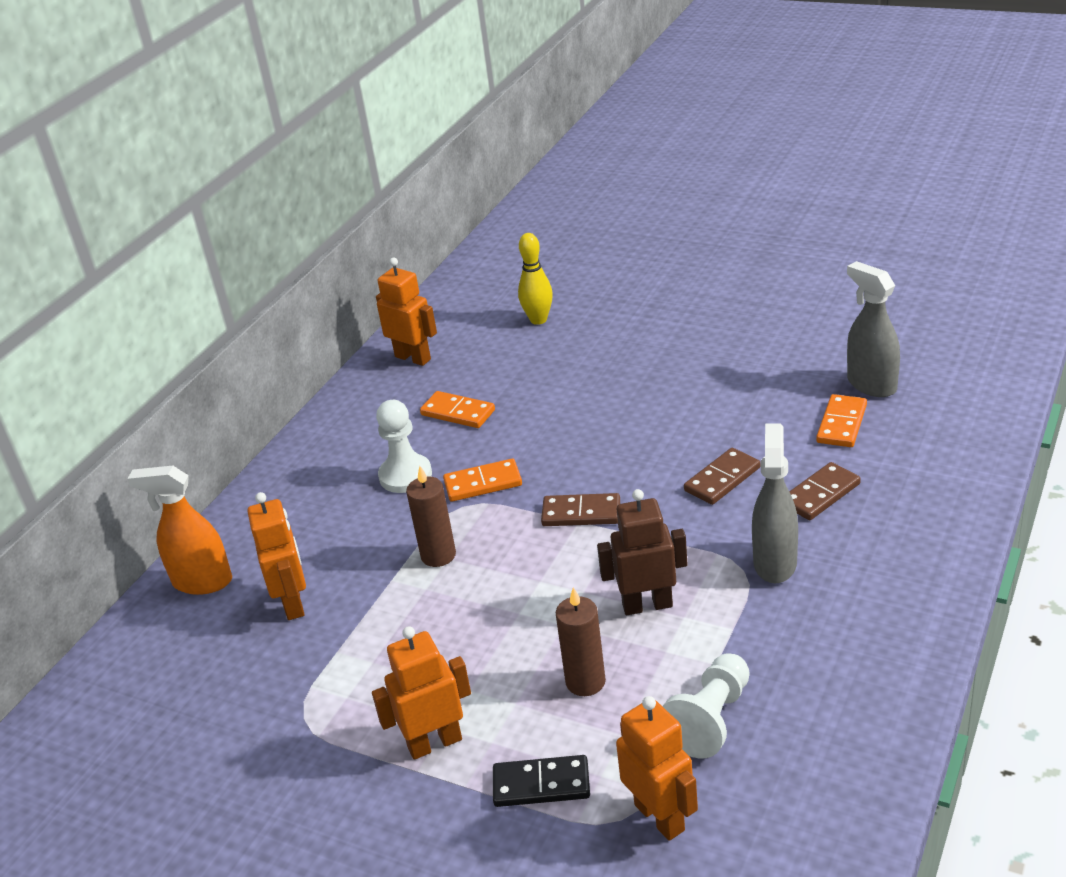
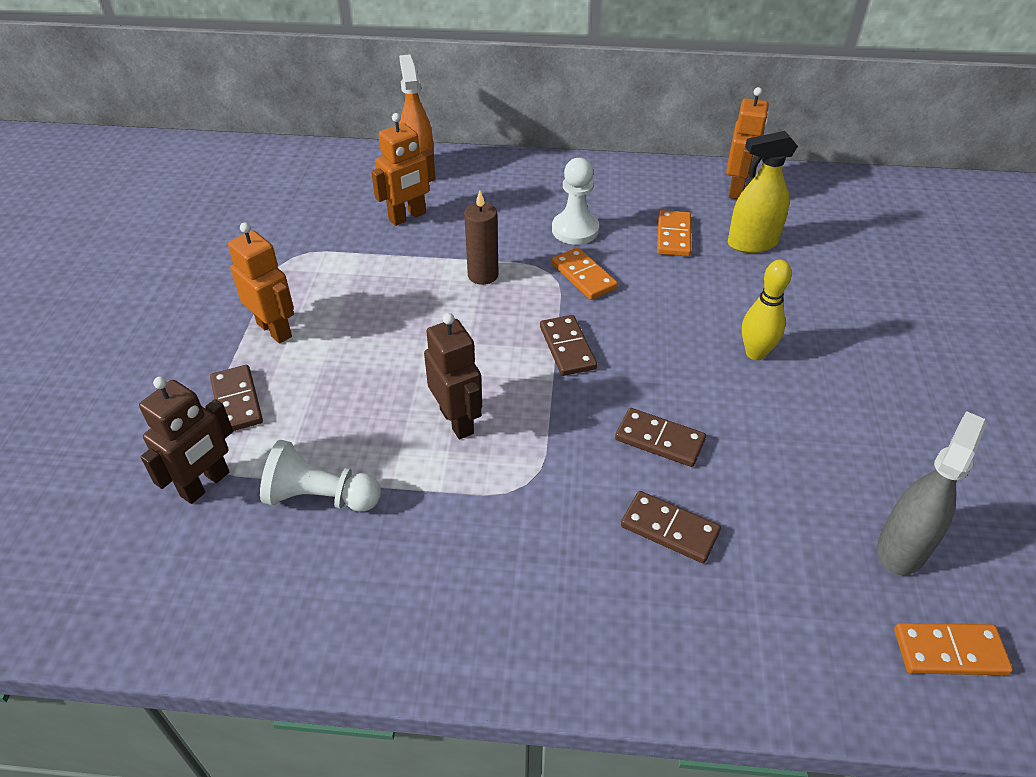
camera: 65 degrees right, 10 degrees up
(499, 368) = (752, 243): none -> yellow spray bottle
(538, 320) = (846, 249): yellow bowling pin -> yellow bowling pin (755, 353)
(541, 784) = (237, 401): black domino -> brown domino
(585, 682) = (353, 401): brown candle -> none
(660, 817) = (205, 484): orange robot -> brown robot
(775, 562) = (545, 507): grey spray bottle -> none
(842, 424) = (807, 529): orange domino -> orange domino (949, 652)

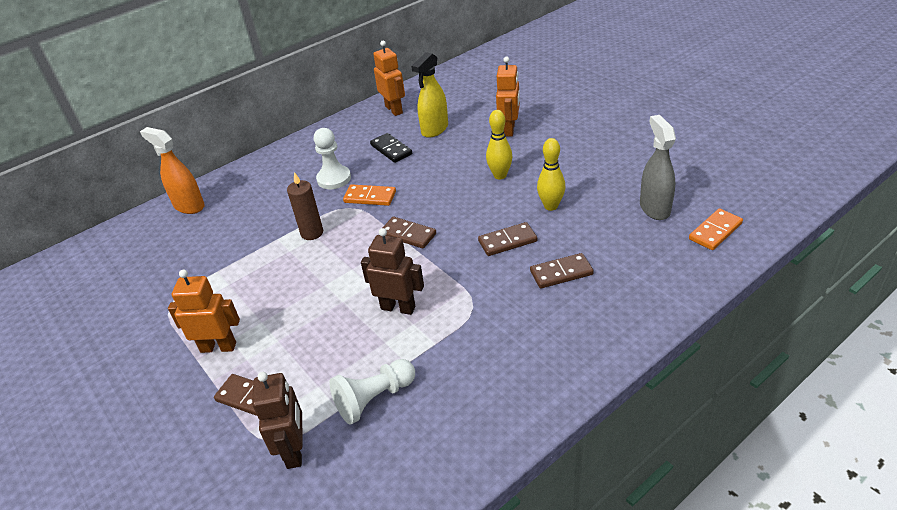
camera: 40 degrees left, 5 degrees down
(407, 217) = (220, 234): orange robot -> orange robot (509, 129)
(673, 236) = (391, 149): orange domino -> black domino
(766, 437) = (551, 206): none -> yellow bowling pin

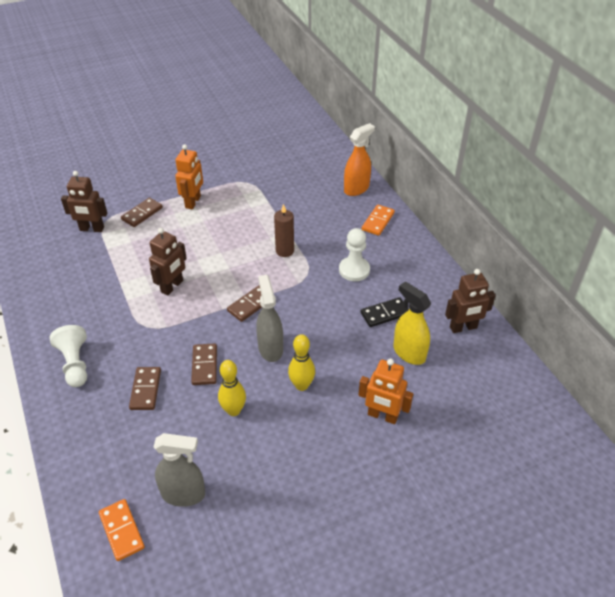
camera: 100 degrees right, 5 degrees up
(370, 197) = (314, 289): orange domino -> orange domino (378, 221)
(374, 399) = (102, 264): white pawn -> white pawn (75, 364)
(394, 109) = (463, 328): orange robot -> brown robot
(464, 205) = (270, 348): none -> grey spray bottle

